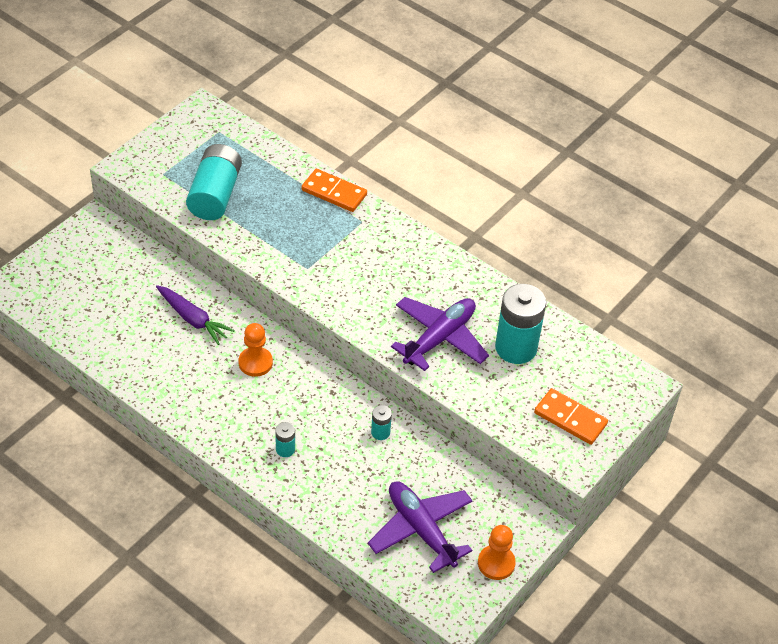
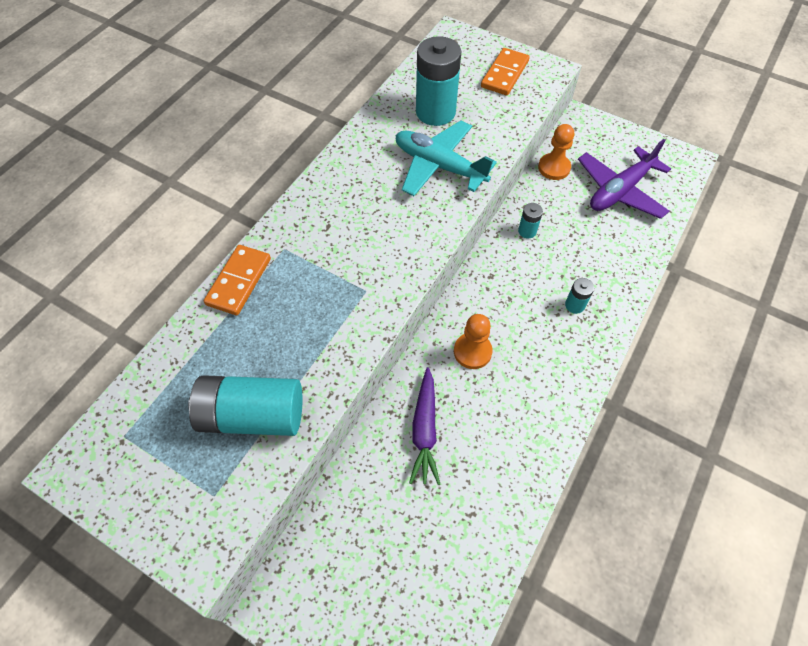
camera: 95 degrees left, 10 degrees up
(193, 319) = (424, 430): purple carrot -> purple carrot turned 150 degrees clockwise
(439, 338) = (439, 166): purple plane -> turquoise plane
(496, 563) = (630, 141): orange pawn -> orange pawn (554, 168)

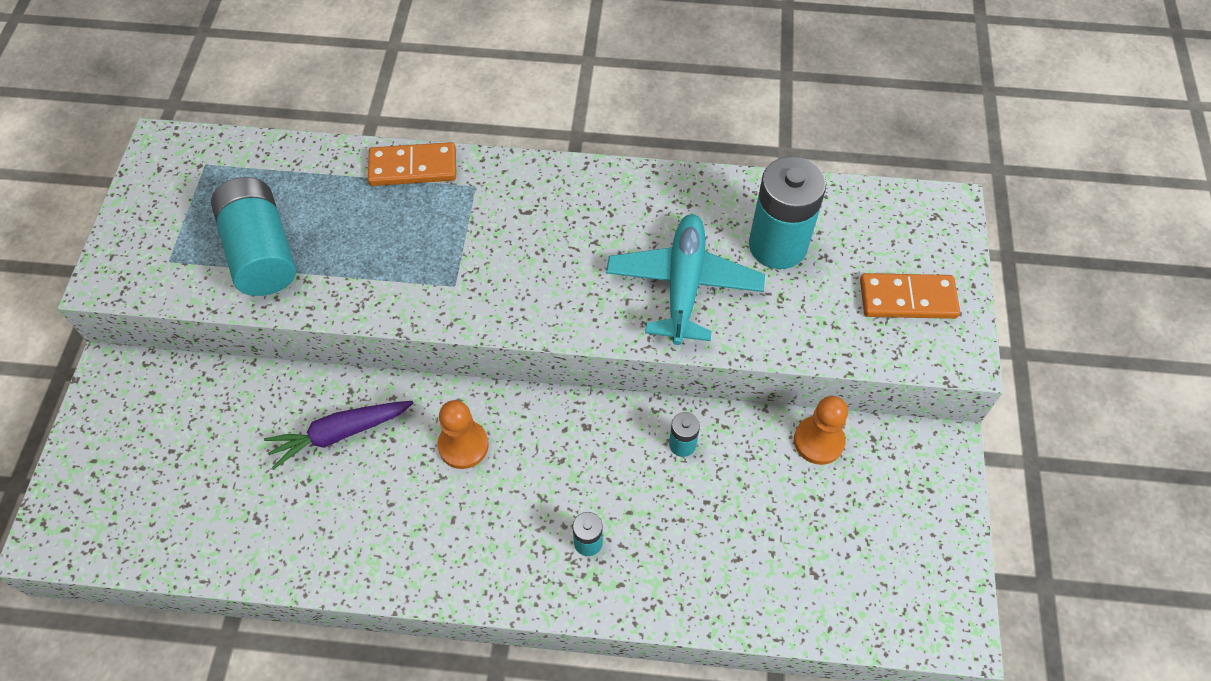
camera: 65 degrees right, 0 degrees up
(620, 190) = (828, 544): purple plane -> none

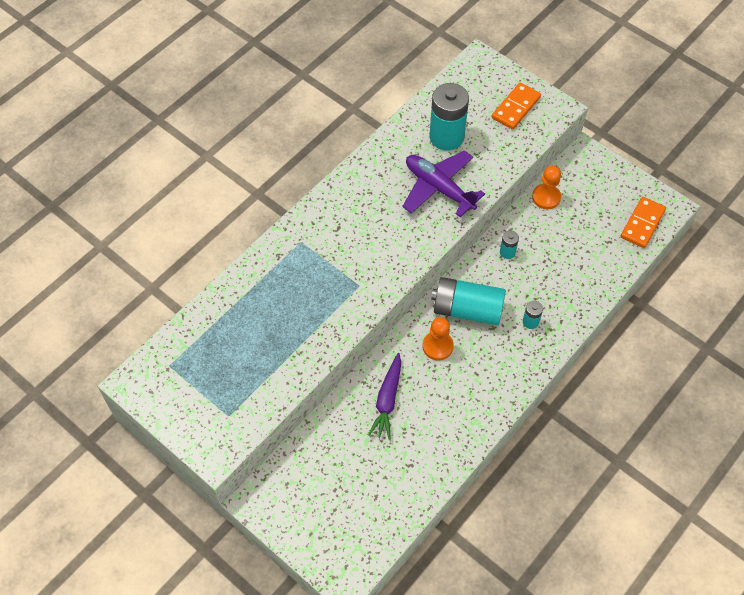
camera: 55 degrees left, 0 degrees up
(261, 252) = (261, 366): turquoise battery -> turquoise battery (467, 310)
(413, 167) = (263, 263): orange domino -> orange domino (642, 224)
(684, 285) = (439, 188): turquoise plane -> purple plane

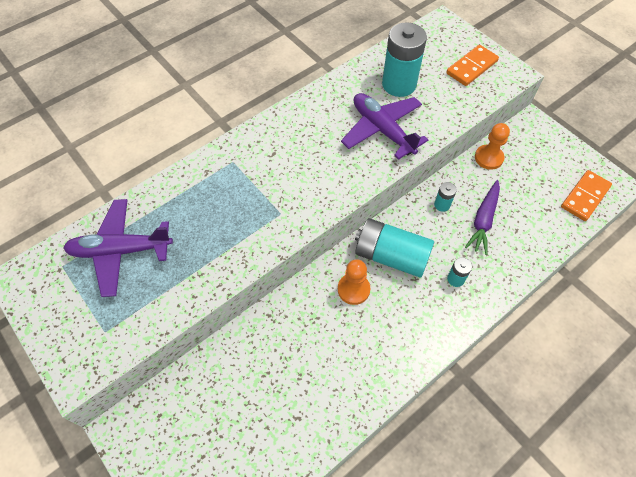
camera: 10 degrees right, 0 degrees up
(219, 343) = (121, 251): none -> purple plane
(387, 400) = (289, 339): purple carrot -> purple carrot (483, 220)

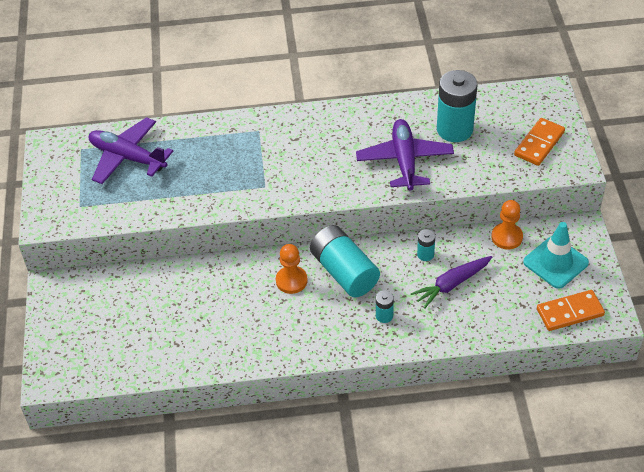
camera: 35 degrees right, 10 degrees down
(471, 67) = (539, 144): orange domino -> orange domino turned 45 degrees counterclockwise
(540, 161) = (555, 262): none -> turquoise traffic cone

